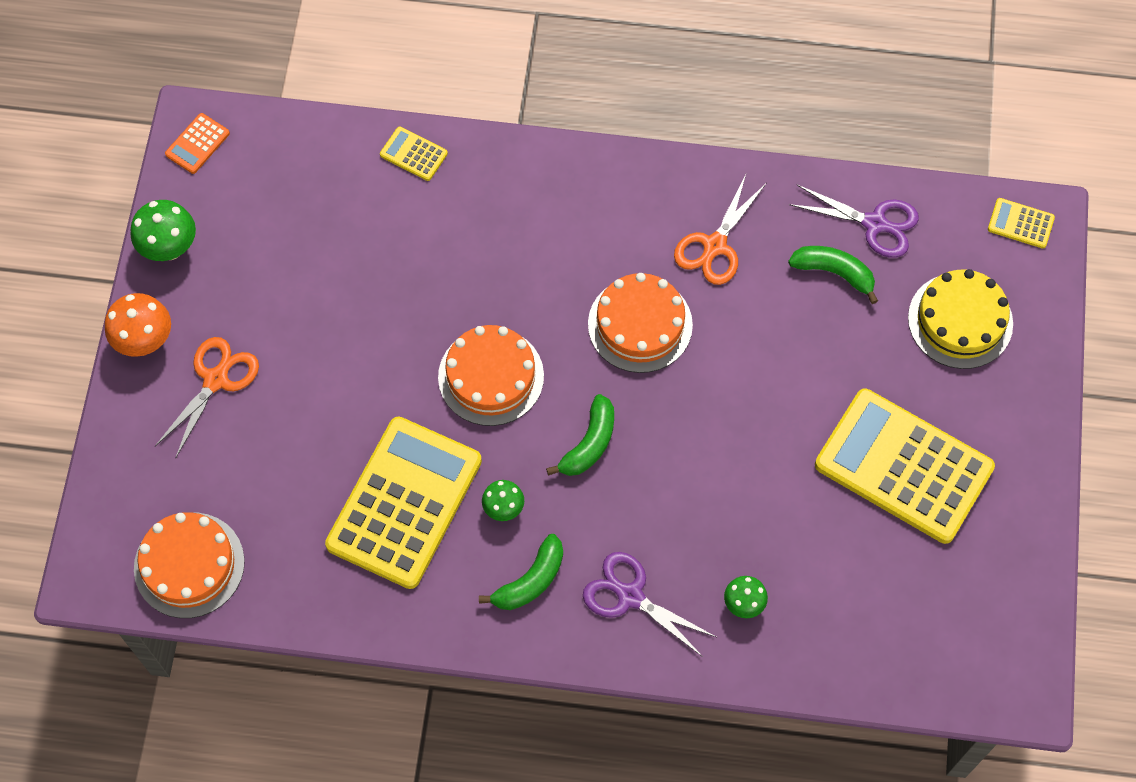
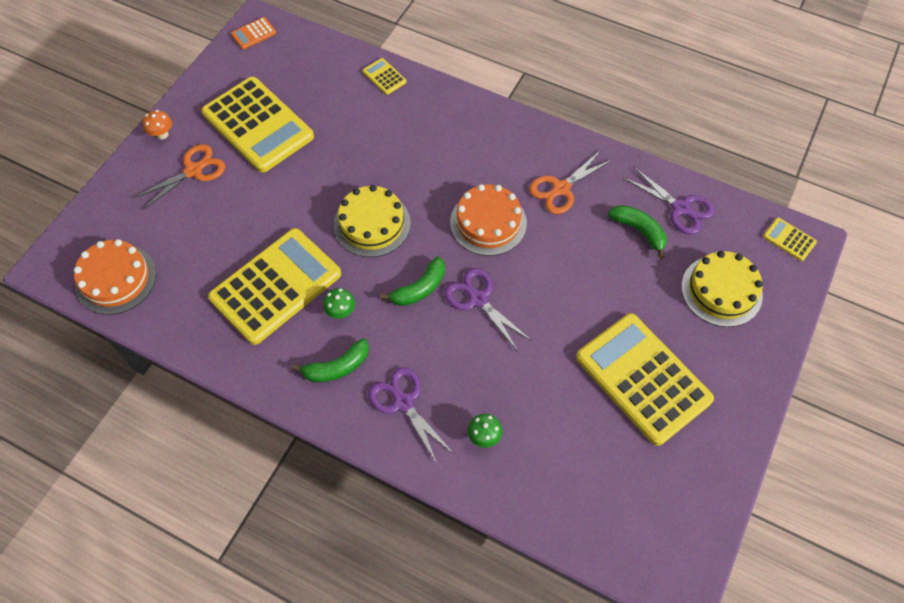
camera: 20 degrees right, 5 degrees down
(145, 341) = (162, 134): orange mushroom -> orange mushroom, size x0.63
(169, 248) = (206, 86): green mushroom -> none
(272, 284) = (258, 125): none -> yellow calculator
(491, 376) = (372, 224): orange cake -> yellow cake
(668, 433) = (478, 299): none -> purple scissors

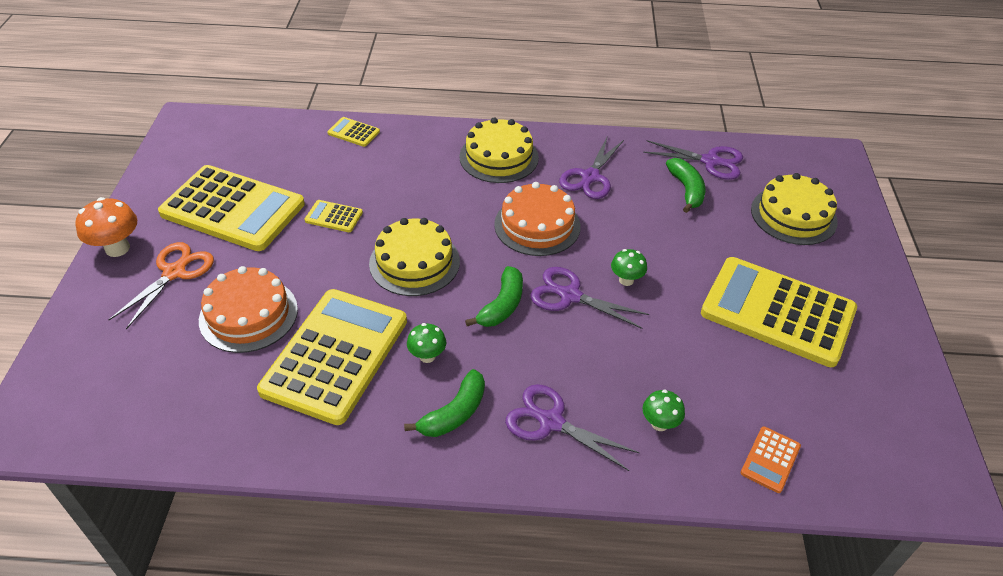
camera: 25 degrees left, 15 degrees down
(116, 279) = (122, 414): orange cake -> orange cake (248, 314)
(162, 134) = (117, 248): orange mushroom -> orange mushroom, size x1.60
(253, 34) = (186, 131): orange calculator -> orange calculator (770, 459)
(493, 142) = (499, 157): none -> yellow cake
(532, 302) = (626, 280): none -> green mushroom
(561, 189) = (590, 177): orange scissors -> purple scissors
(639, 231) = (686, 190): green banana -> green banana turned 60 degrees clockwise
(789, 239) = (820, 158): yellow calculator -> yellow calculator (334, 217)

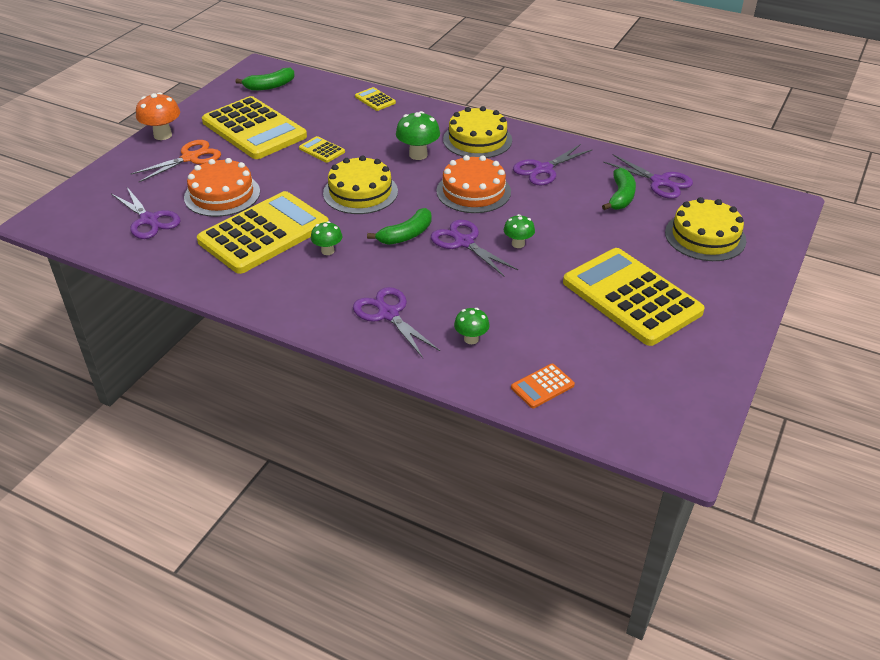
camera: 25 degrees right, 5 degrees down
(174, 382) = (149, 220): none -> purple scissors
(447, 193) = (418, 155): none -> green mushroom
(454, 413) = (322, 289): green banana -> green banana (270, 86)

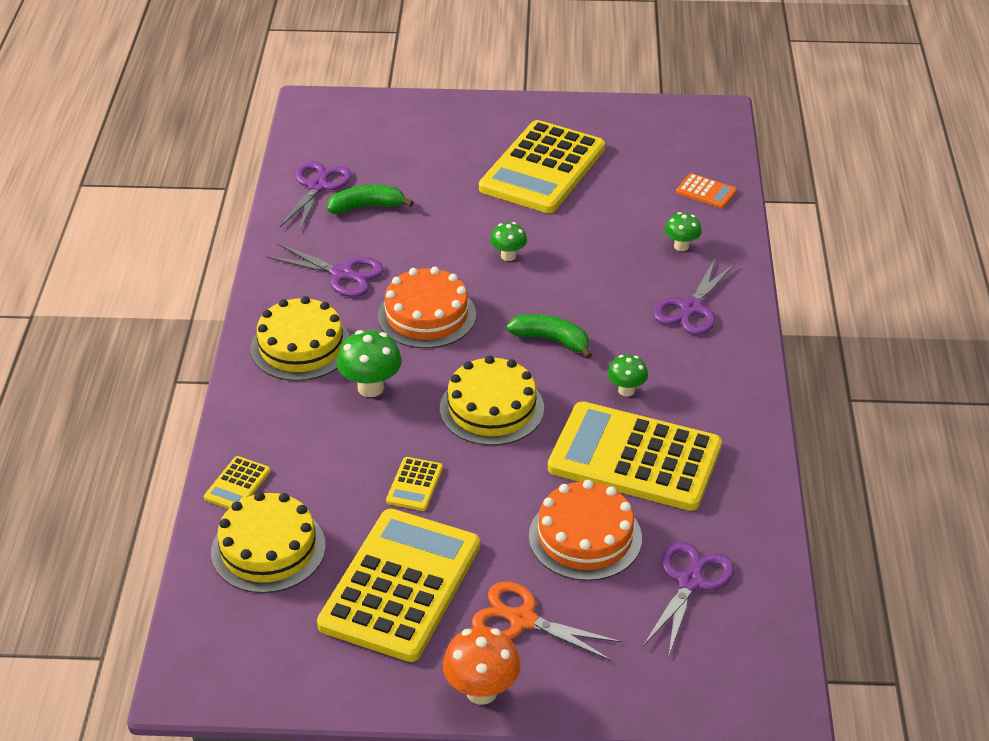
camera: 115 degrees left, 0 degrees up
(270, 86) = (252, 632): green banana -> none
(464, 242) = (533, 294): purple scissors -> none
(705, 236) = (408, 143): yellow cake -> yellow cake (268, 549)

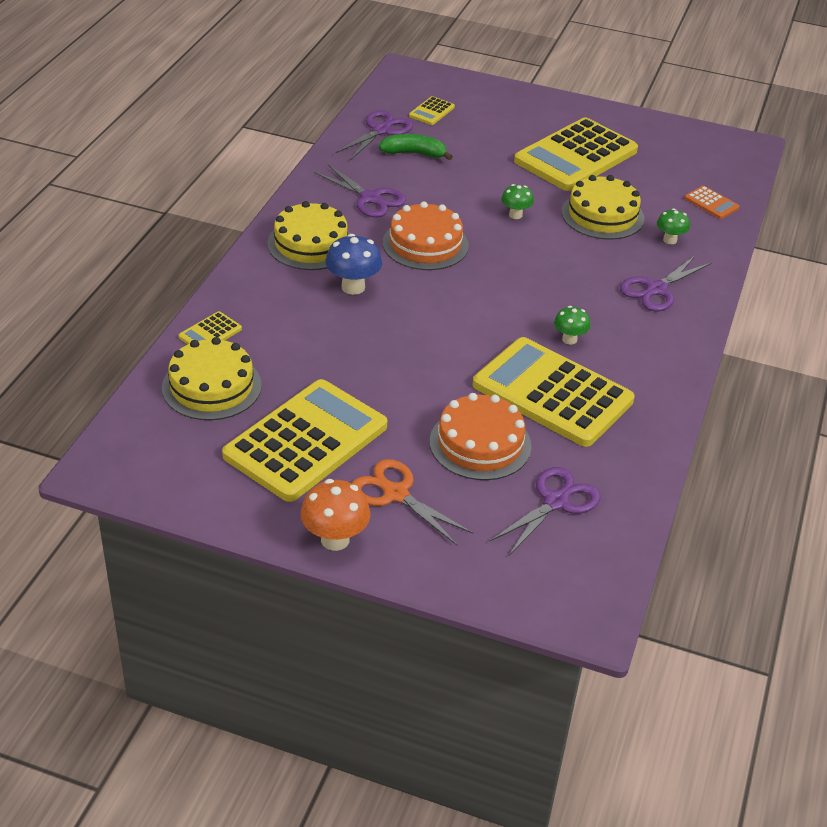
camera: 15 degrees right, 0 degrees up
(371, 387) = (353, 287): green mushroom -> blue mushroom
(414, 484) = (354, 368): yellow calculator -> yellow calculator (431, 111)
(491, 408) = (446, 326): yellow cake -> yellow cake (602, 215)
(551, 340) = (522, 286): green banana -> none

